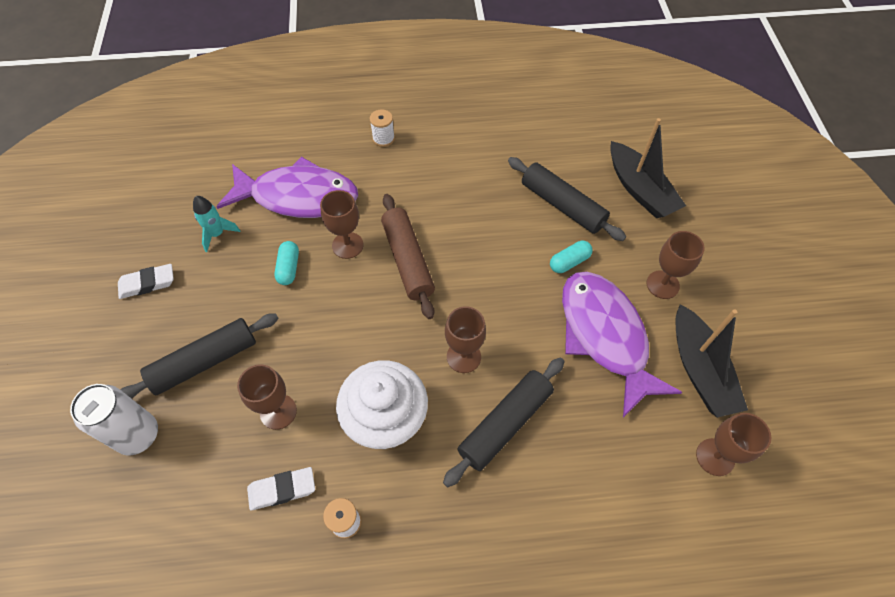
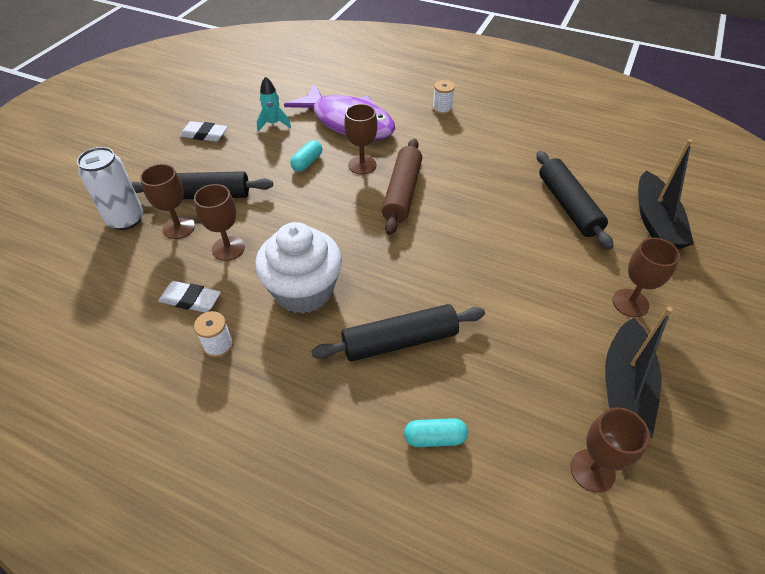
camera: 30 degrees right, 10 degrees down
(463, 357) = (399, 276): brown goblet -> brown goblet (178, 227)
(569, 262) = (546, 248): turquoise capsule -> turquoise capsule (435, 438)
(605, 336) = (542, 318): purple fish -> none

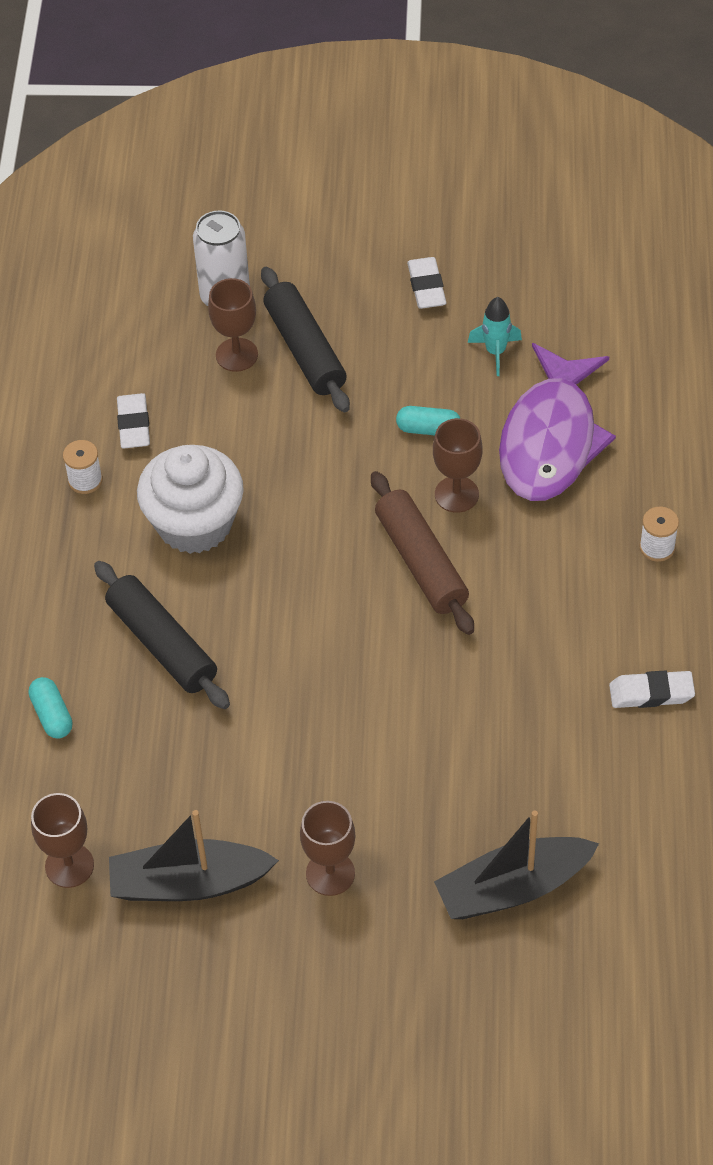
camera: 70 degrees right, 5 degrees up
(228, 248) = (226, 420): brown goblet -> none
(402, 193) = (421, 562): brown rolling pin -> brown rolling pin turned 75 degrees clockwise
(535, 136) = (651, 693): none -> white eraser
(568, 206) = (494, 770): black rolling pin -> none

